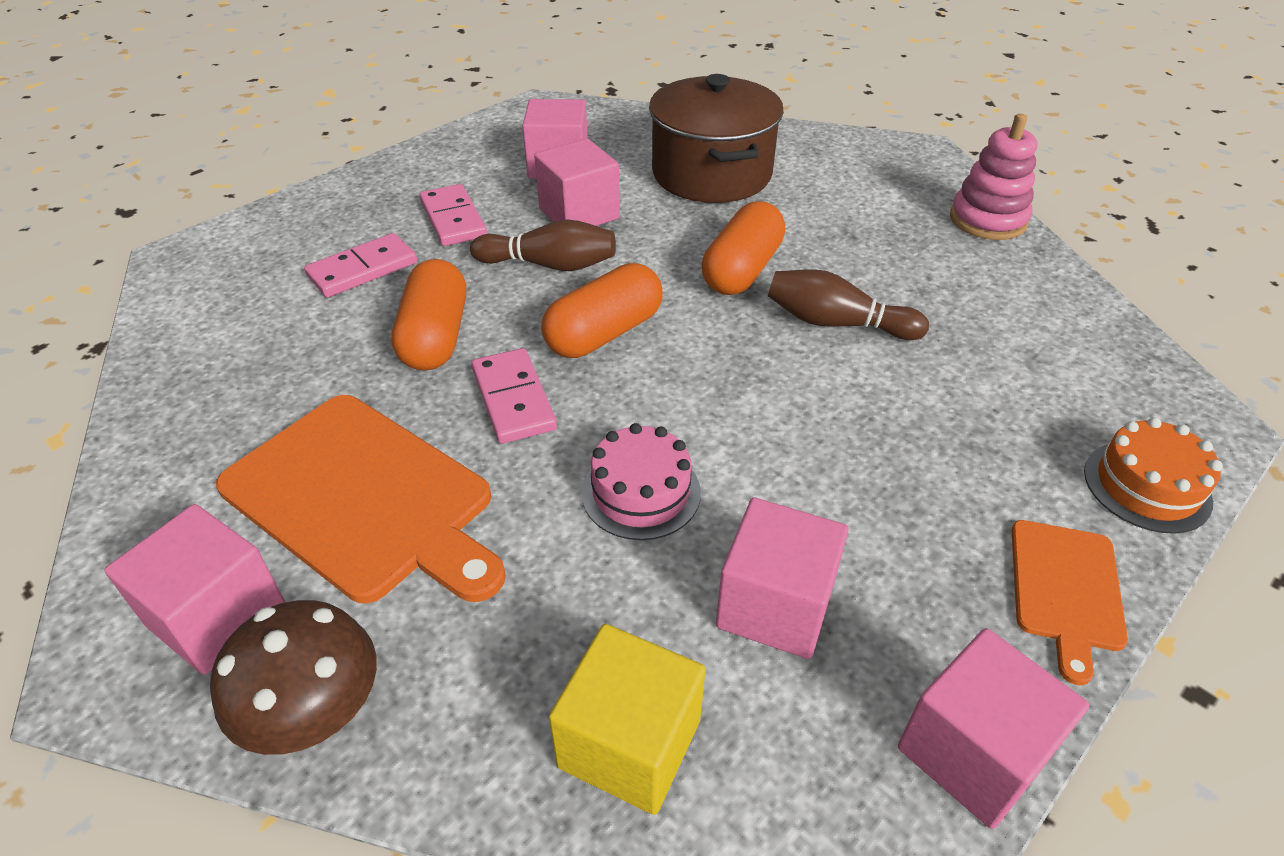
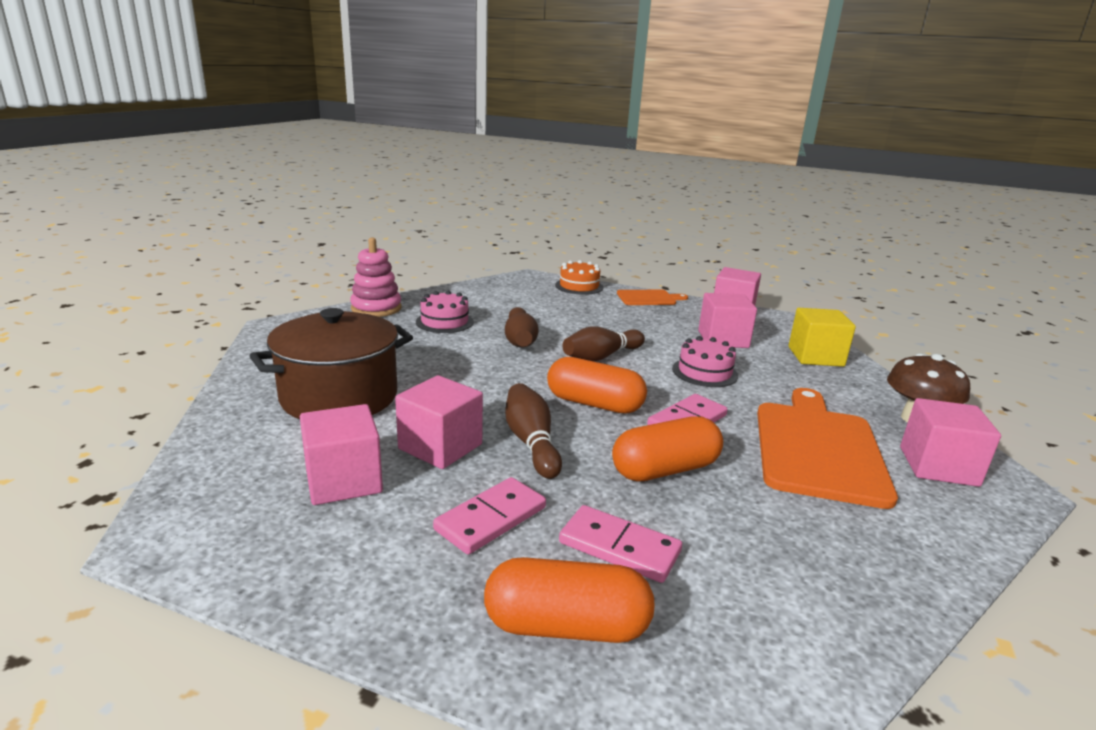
camera: 115 degrees left, 20 degrees down
(742, 270) = (483, 370): orange capsule -> orange capsule (566, 626)
(747, 389) = (601, 356): none -> brown bowling pin
(925, 268) = (444, 322): none -> pink cake

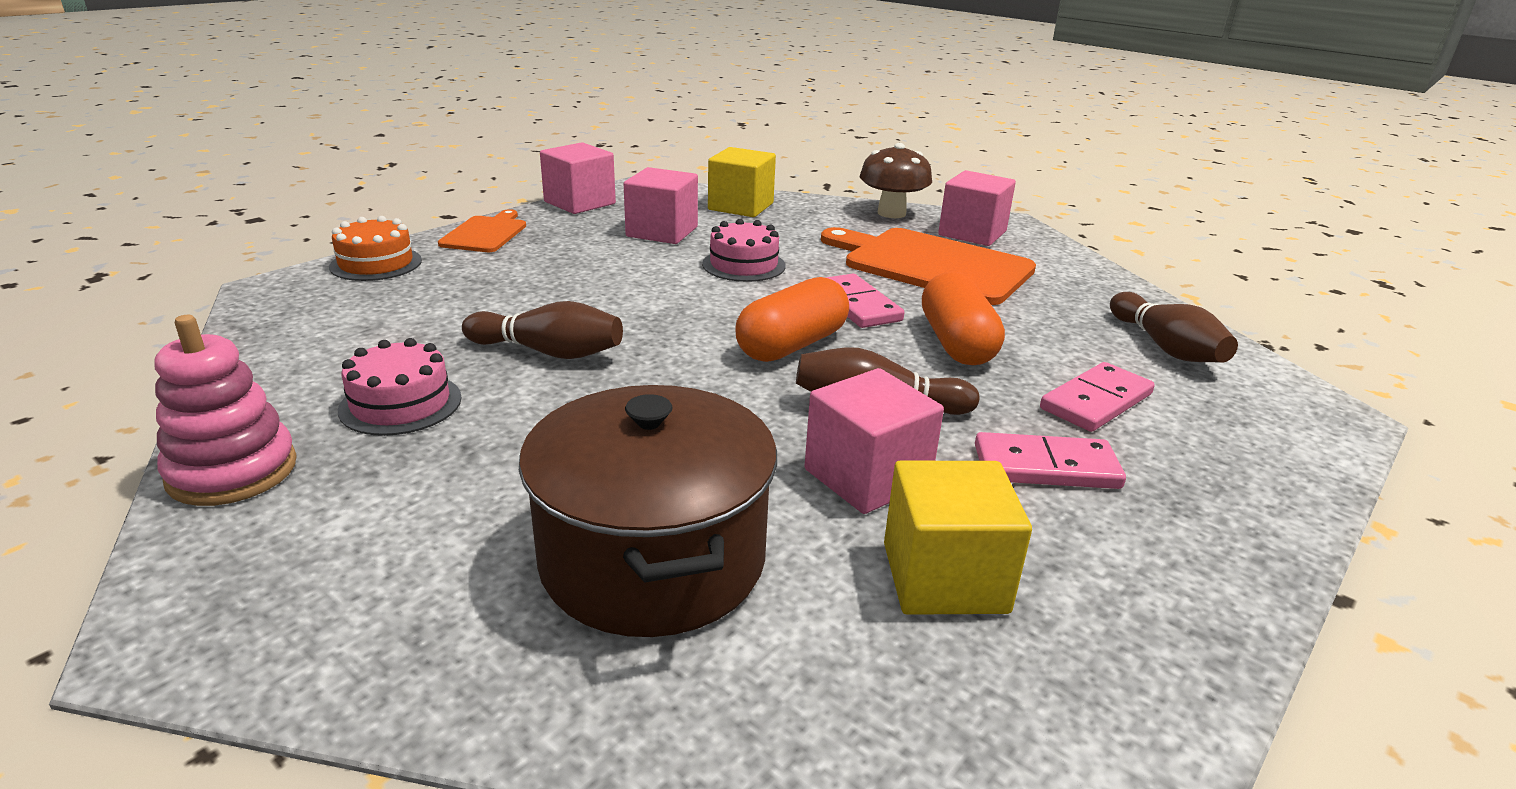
camera: 70 degrees left, 5 degrees up
(344, 481) = (944, 578): pink cube -> yellow cube
(491, 519) = (1046, 467): pink domino -> pink domino turned 60 degrees counterclockwise
(566, 626) = (1220, 457): orange capsule -> none
(601, 356) = (657, 309): brown bowling pin -> brown bowling pin (1165, 347)

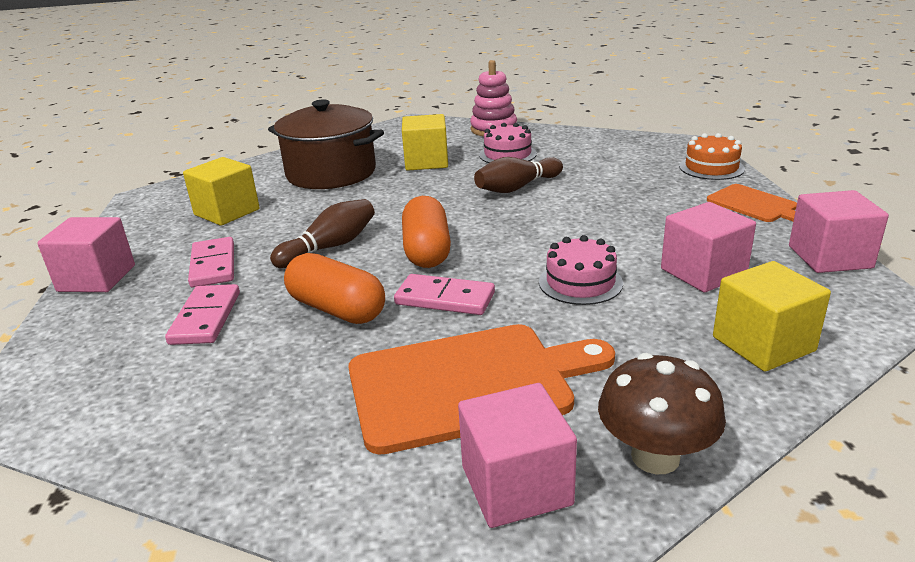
camera: 135 degrees right, 0 degrees up
(497, 470) = (426, 162): none -> yellow cube
(867, 477) = (293, 222): pink cube -> pink cube (97, 278)
(1046, 467) = (213, 265): pink domino -> pink domino turned 60 degrees counterclockwise
(1165, 347) = (169, 407): brown bowling pin -> none

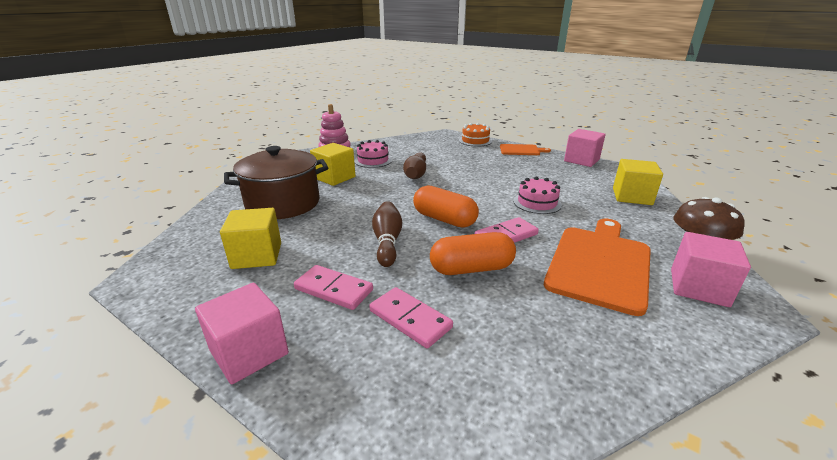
camera: 50 degrees left, 0 degrees up
(703, 272) = (563, 180): pink cube -> none

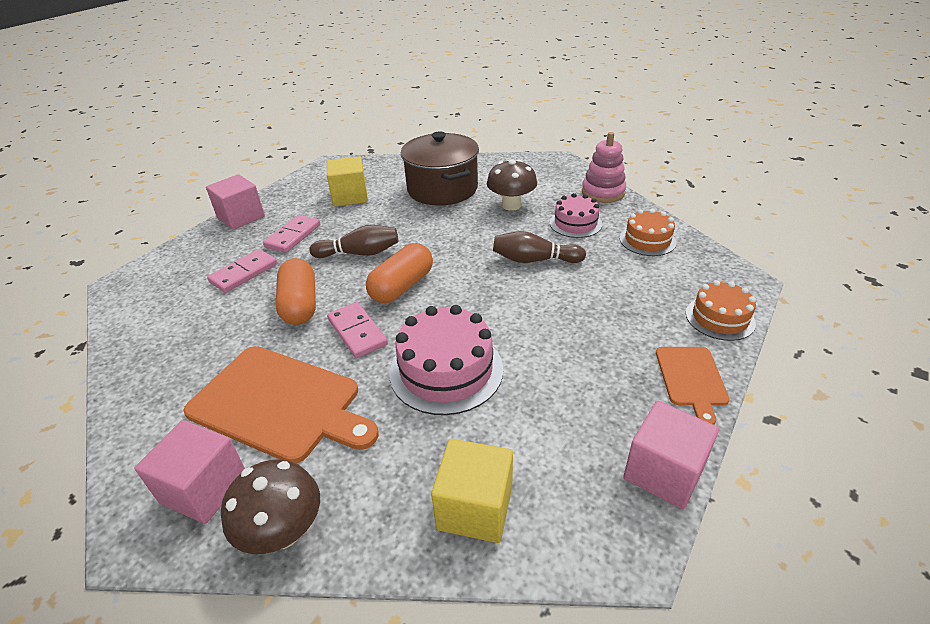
camera: 90 degrees right, 10 degrees up
(334, 177) = (511, 205): yellow cube -> brown mushroom
(401, 146) = (647, 240): none -> orange cake
(537, 203) = (446, 370): pink cake -> pink cake, size x1.61

